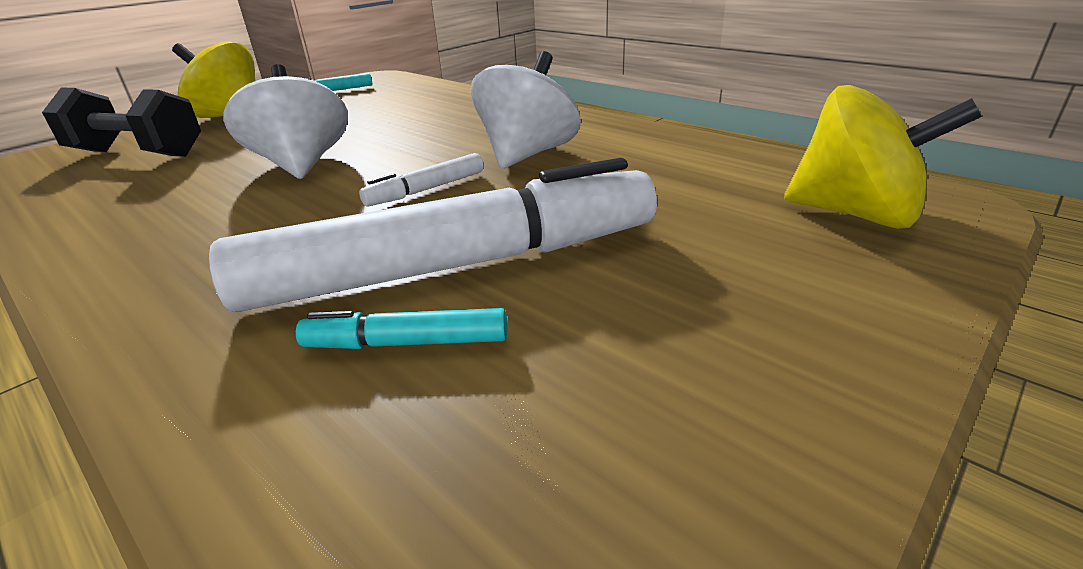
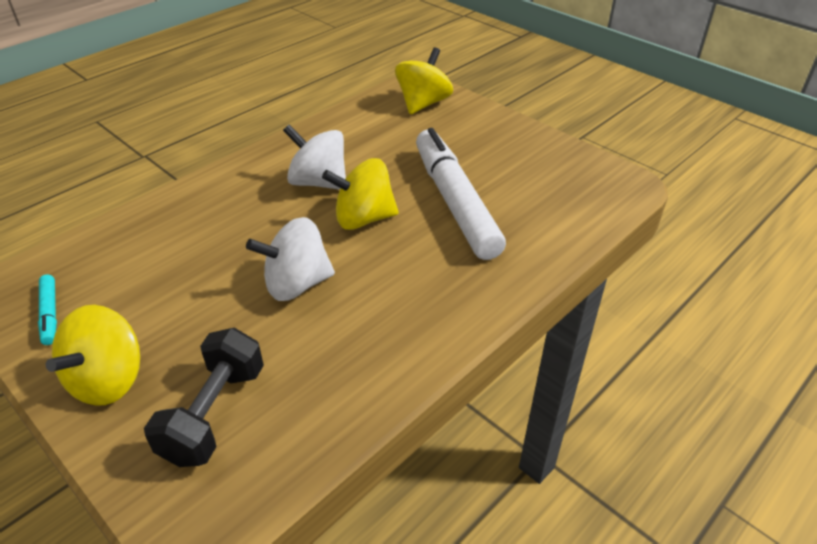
camera: 90 degrees left, 10 degrees up
(407, 343) = (511, 210): turquoise marker -> none
(426, 189) = (363, 219): white marker -> yellow spinning top

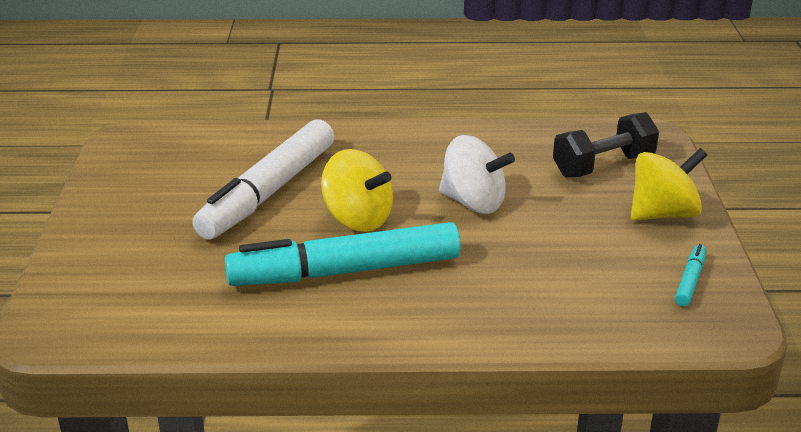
camera: 135 degrees left, 10 degrees down
(318, 182) = (345, 271): white spinning top -> turquoise marker
(423, 104) = (97, 299): yellow spinning top -> none

